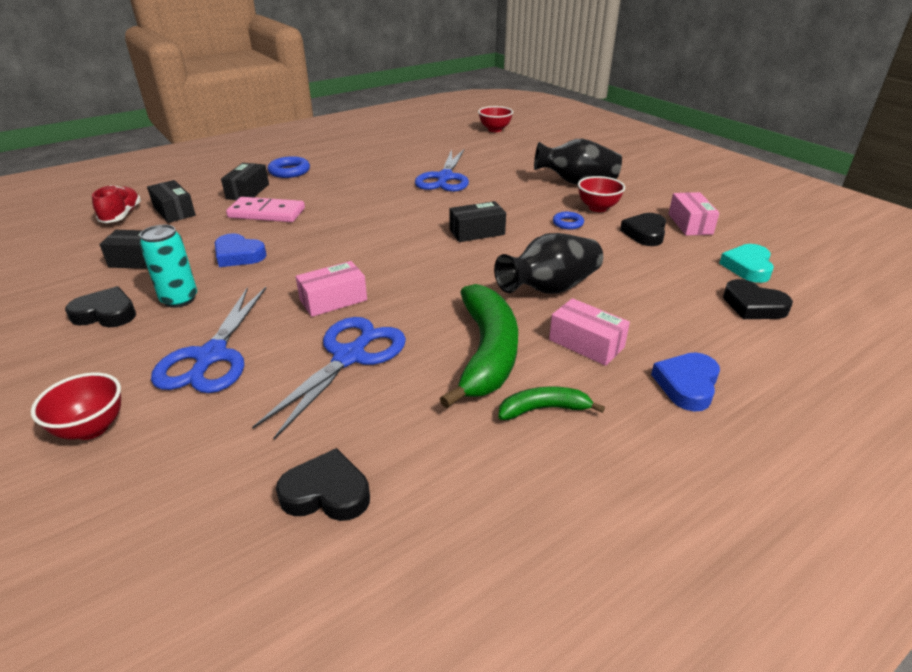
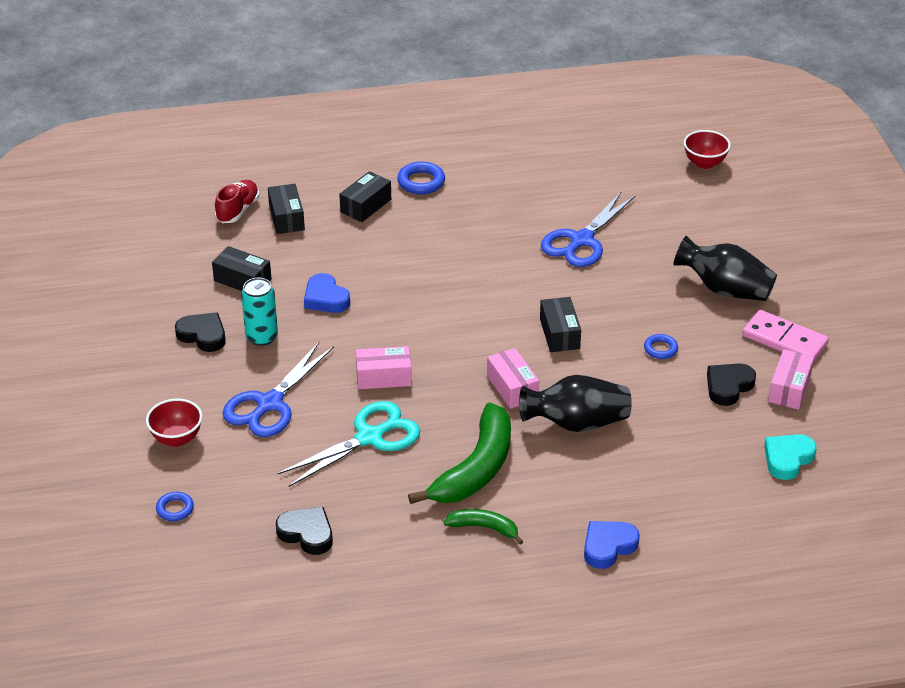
camera: 25 degrees right, 5 degrees up
(106, 526) = (175, 509): none -> blue ring
(267, 213) = (372, 246): pink domino -> pink domino (784, 340)
(349, 357) = (370, 437): blue scissors -> turquoise scissors
(477, 232) = (559, 334): black box -> black box turned 75 degrees clockwise
(586, 343) = (561, 486): pink box -> pink box (512, 387)
(598, 208) = (712, 336): red bowl -> none
(753, 306) = (743, 499): black heart -> none

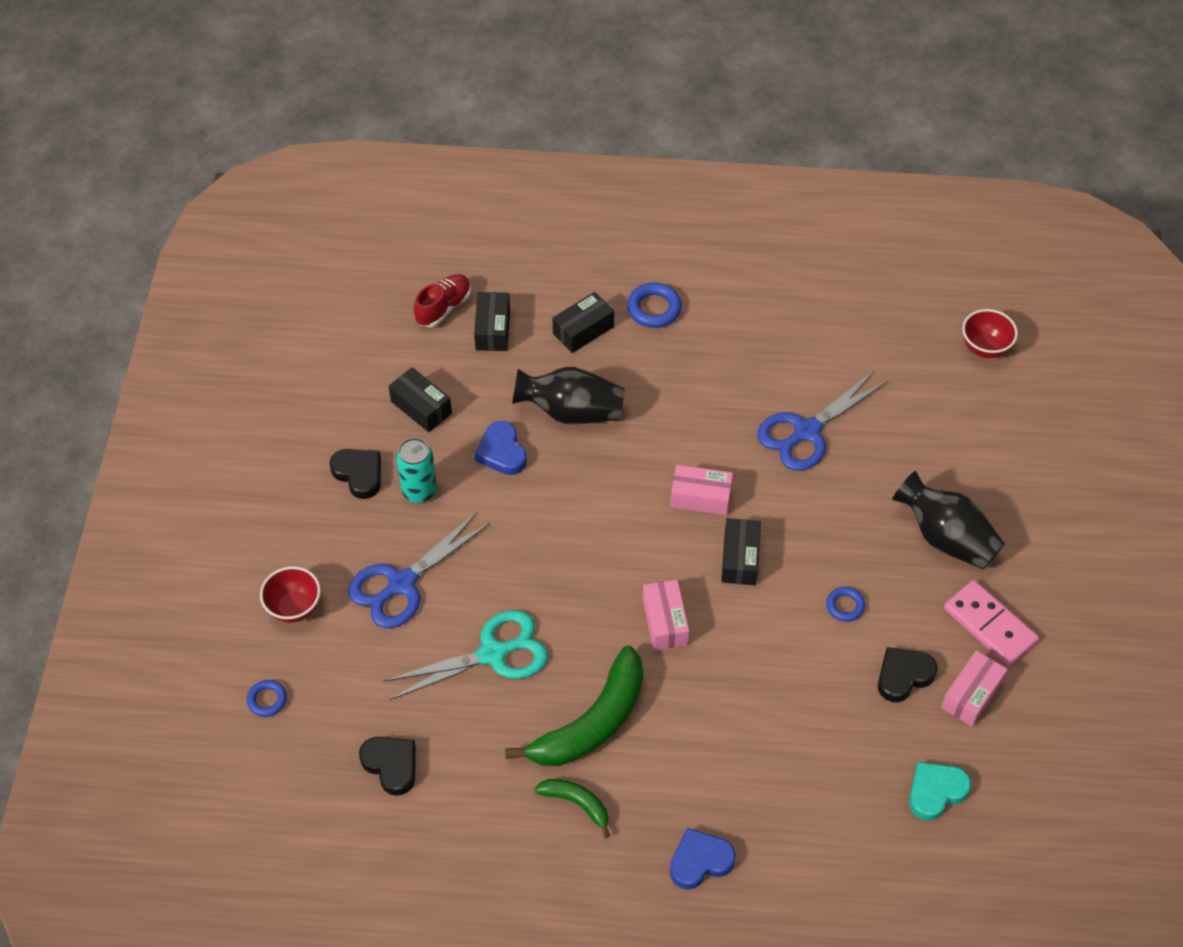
camera: 15 degrees right, 15 degrees up
(384, 377) = (532, 575): pink box -> pink box (700, 497)
(576, 423) = (719, 687): black vase -> black vase (571, 412)

